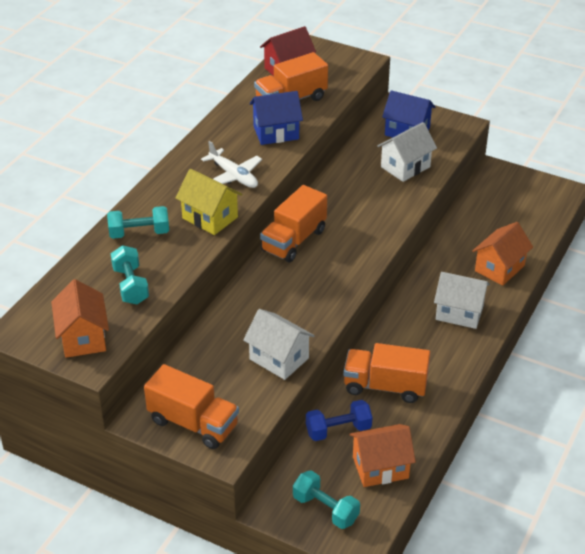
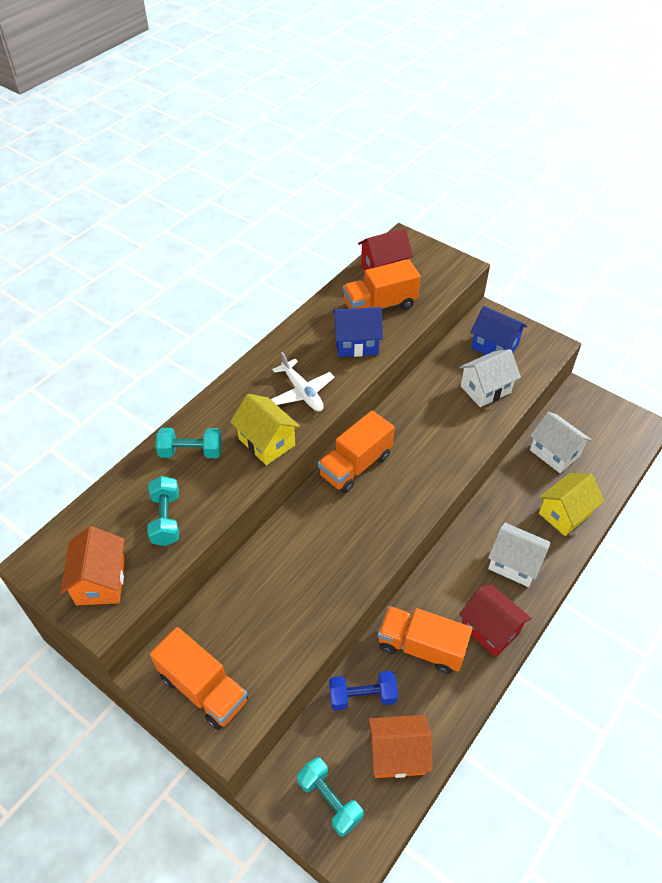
camera: 10 degrees right, 10 degrees up
(279, 359) = (310, 616): white house -> white house (554, 453)
(447, 365) = (490, 629): none -> red house
(499, 268) = (565, 514): orange house -> yellow house

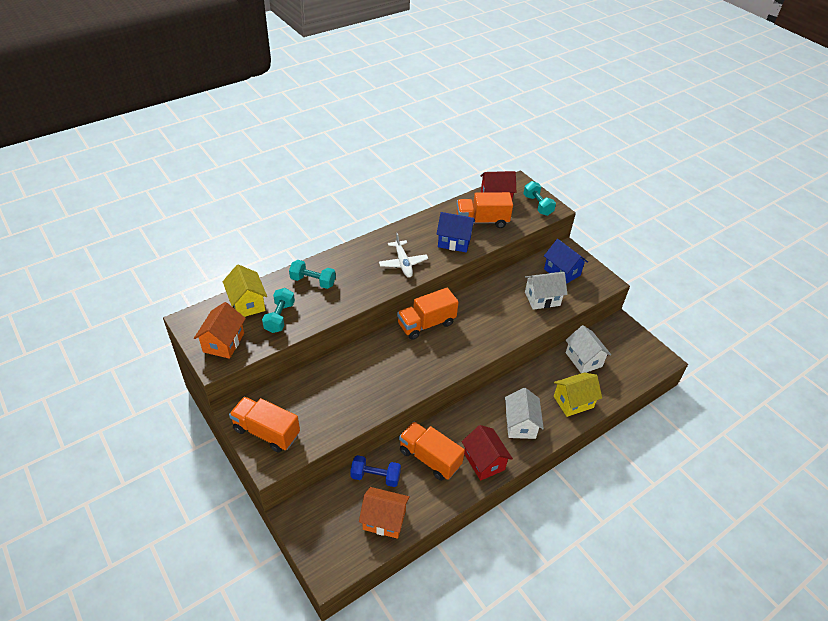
camera: 15 degrees right, 5 degrees down
(203, 689) = (266, 432): orange truck -> orange truck turned 150 degrees clockwise
(267, 442) = (365, 288): yellow house -> yellow house (247, 303)
(329, 800) = (326, 533): turquoise dumbbell -> turquoise dumbbell (537, 205)
(514, 564) = (520, 424): white house -> white house turned 45 degrees clockwise

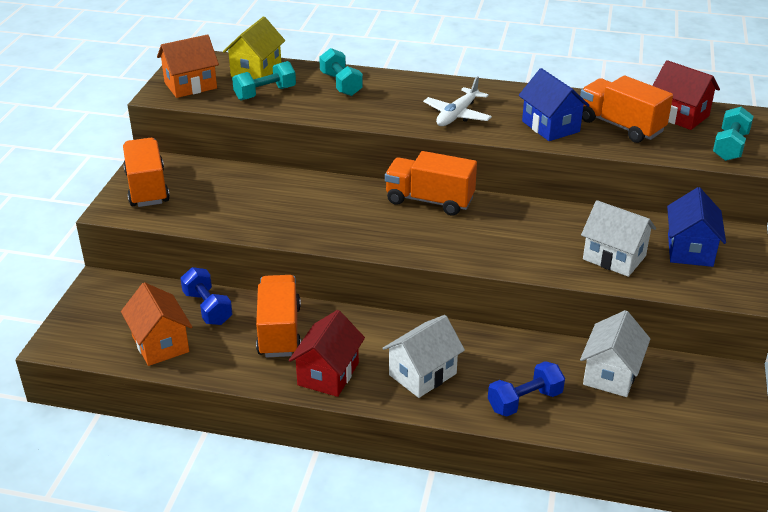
camera: 50 degrees right, 10 degrees down
(573, 402) = (524, 401): yellow house -> blue dumbbell

